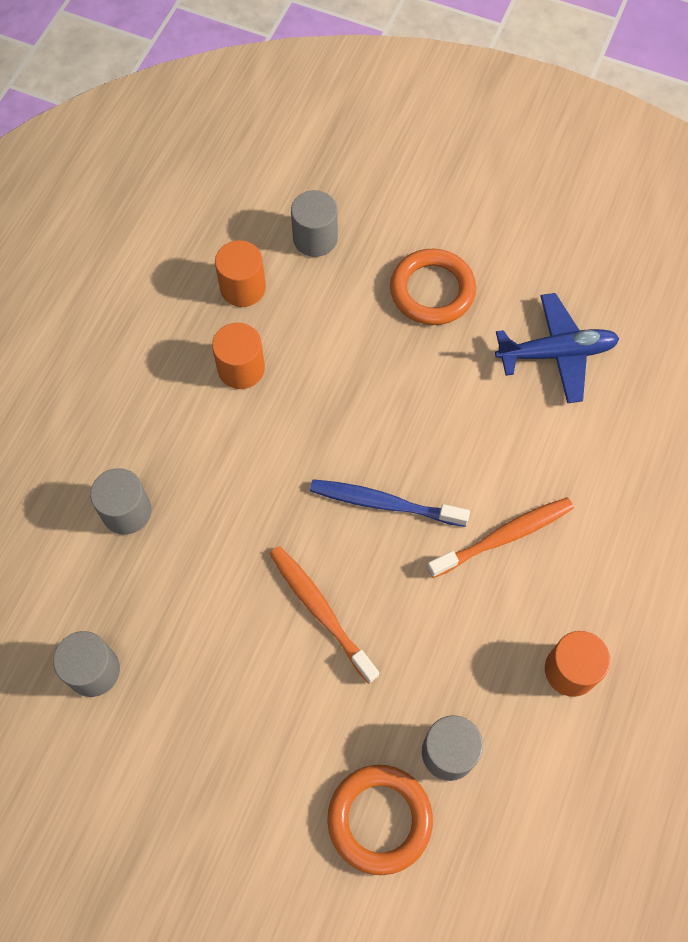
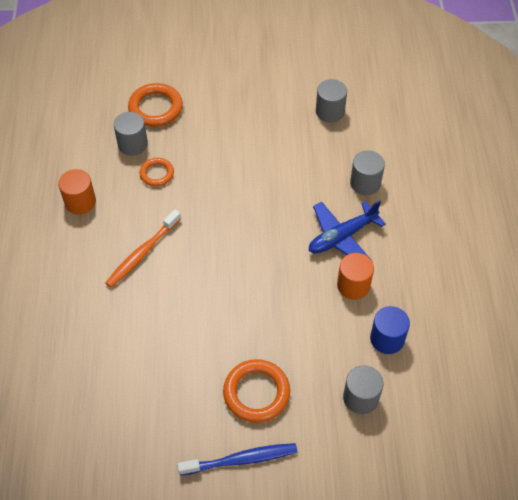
camera: 155 degrees right, 10 degrees down
(243, 288) = (387, 339): orange cylinder -> blue cylinder
(320, 611) = (230, 178): orange toothbrush -> none
(384, 503) = (221, 243): blue toothbrush -> blue toothbrush (241, 459)
(431, 671) = (157, 174): none -> orange ring
(556, 353) = (149, 382): blue plane -> blue plane (342, 237)

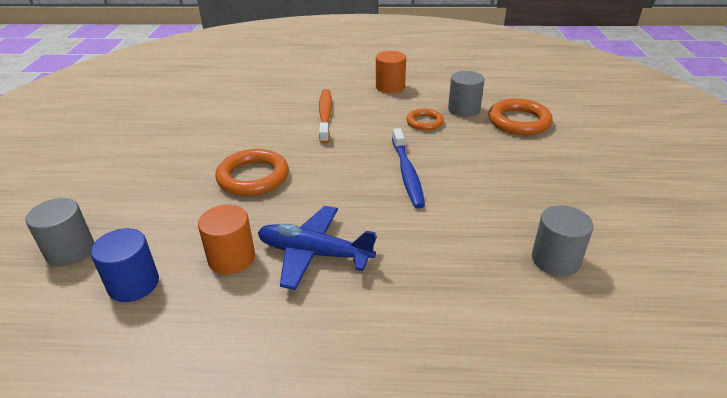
camera: 95 degrees right, 20 degrees down
(142, 253) = (325, 115): orange toothbrush -> orange toothbrush turned 45 degrees clockwise
(241, 459) = (71, 164): blue toothbrush -> blue toothbrush (407, 173)
(256, 393) = (133, 175): orange ring -> orange ring (253, 177)
(342, 237) = (314, 254): blue plane -> blue plane turned 45 degrees counterclockwise
(365, 183) = (410, 288): grey cylinder -> none

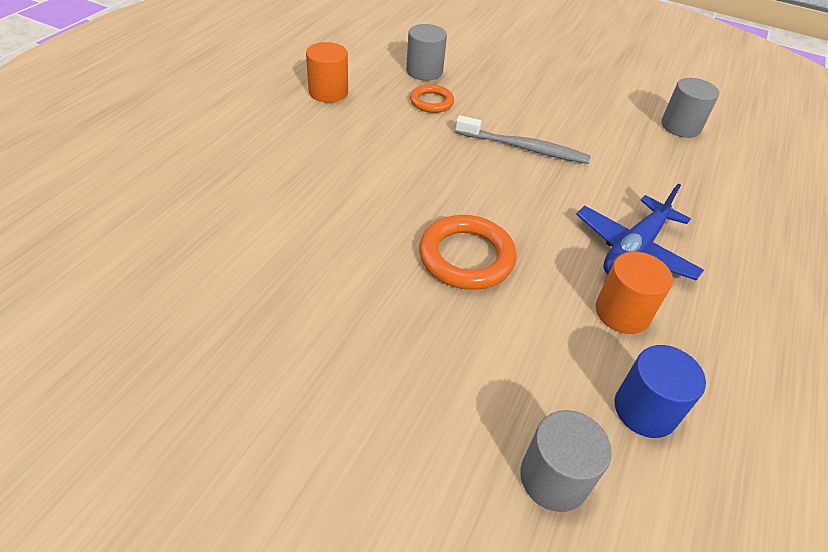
camera: 70 degrees left, 10 degrees up
(325, 115) = (357, 159): orange toothbrush -> none
(407, 173) = (524, 148): blue toothbrush -> grey toothbrush
(519, 121) = (471, 55): orange ring -> none

